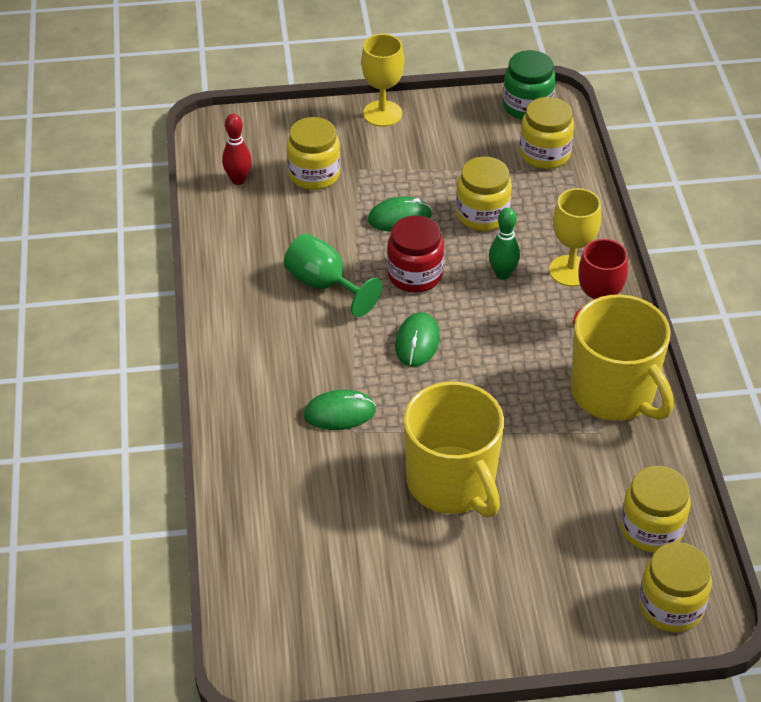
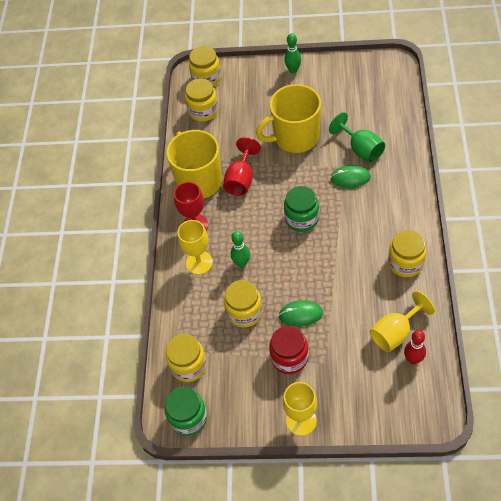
camera: 165 degrees left, 10 degrees up
(262, 206) = (395, 332): none -> yellow goblet
(314, 174) = (357, 360): yellow jar -> yellow jar (405, 263)
(324, 285) = (354, 263): green goblet -> green goblet (361, 149)
(415, 275) = (296, 266): red jar -> red jar (289, 358)
(417, 342) = (301, 219): green mouse -> green jar
(452, 483) = (295, 137): yellow mug -> yellow mug turned 90 degrees counterclockwise
(482, 637) = (293, 70): none -> green bowling pin
(537, 399) = (241, 179): none -> red goblet

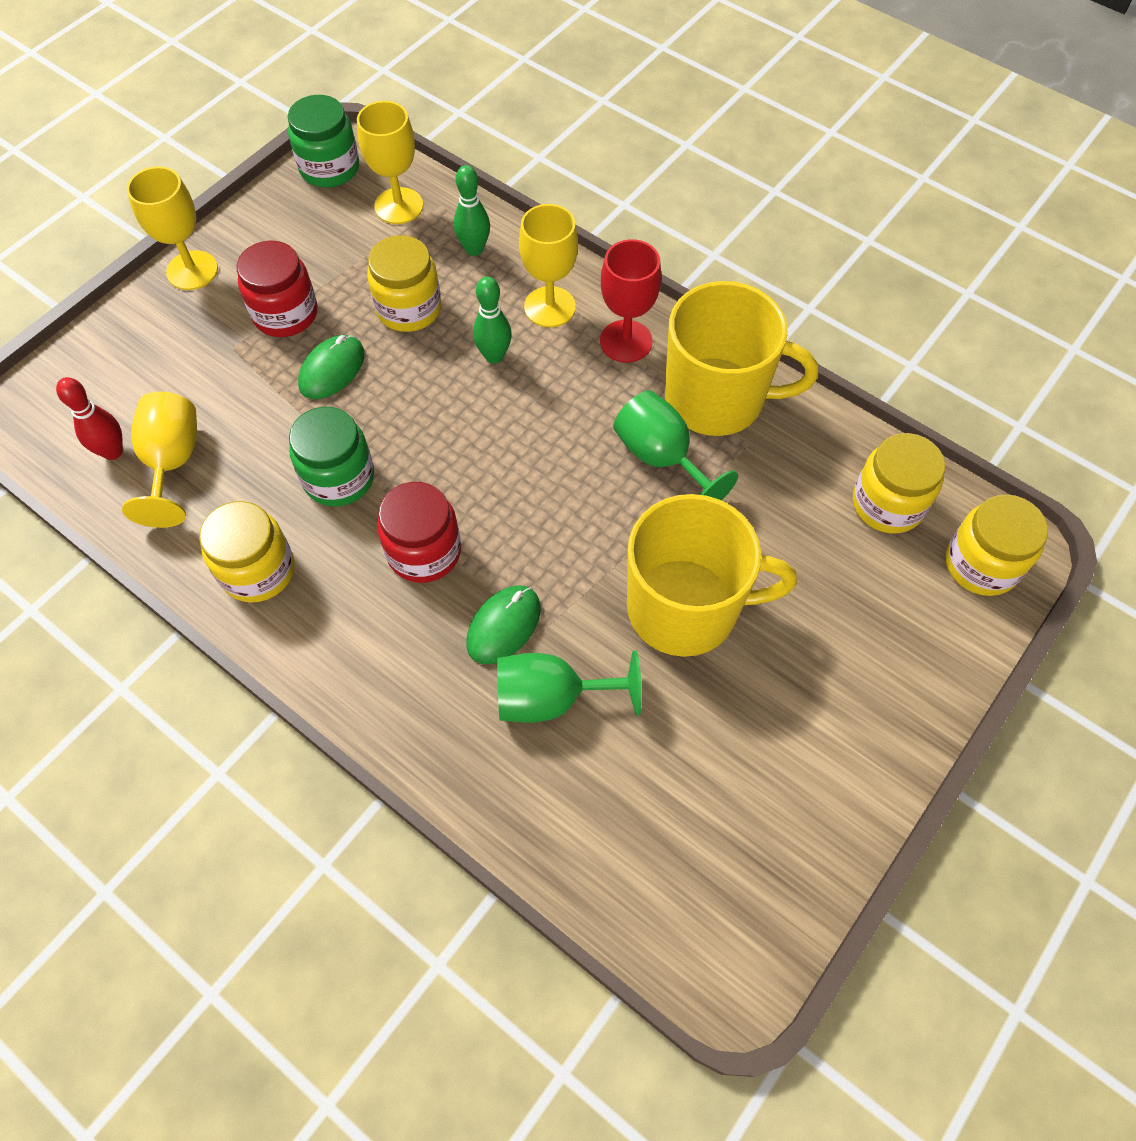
camera: 120 degrees right, 5 degrees up
(188, 365) = (399, 206): yellow jar -> yellow goblet
(241, 179) = (662, 458): red goblet -> green goblet
(293, 70) = (881, 740): green bowling pin -> green bowling pin (474, 249)
(295, 137) = (685, 608): yellow mug -> yellow mug turned 75 degrees clockwise
(301, 219) = (493, 488): green jar -> green jar (339, 478)
(347, 220) = (424, 552): none -> red jar

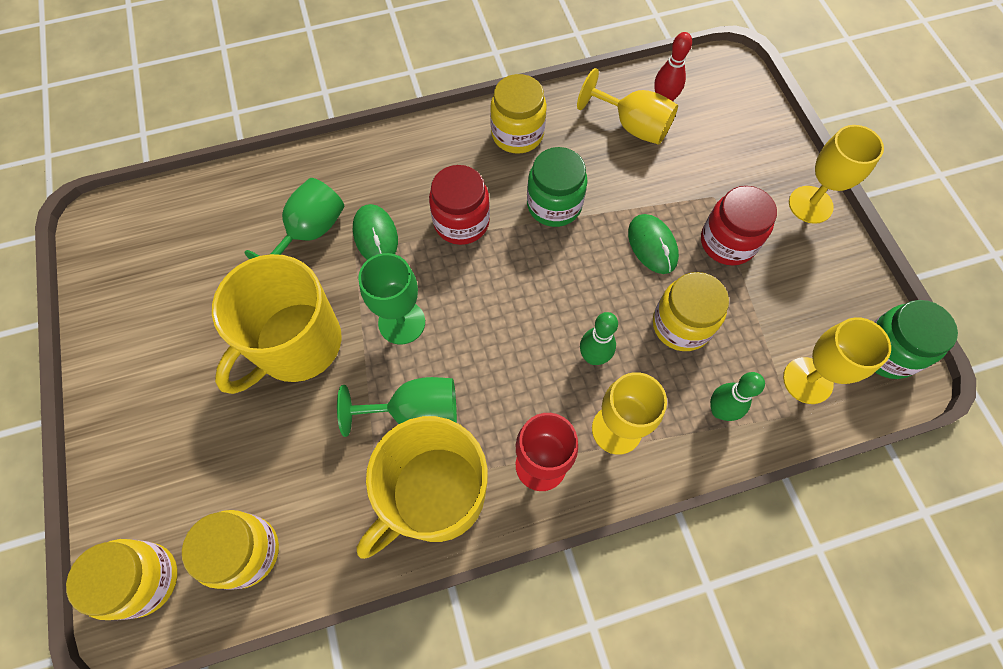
camera: 125 degrees right, 5 degrees up
(584, 529) = (401, 322): none -> green goblet

